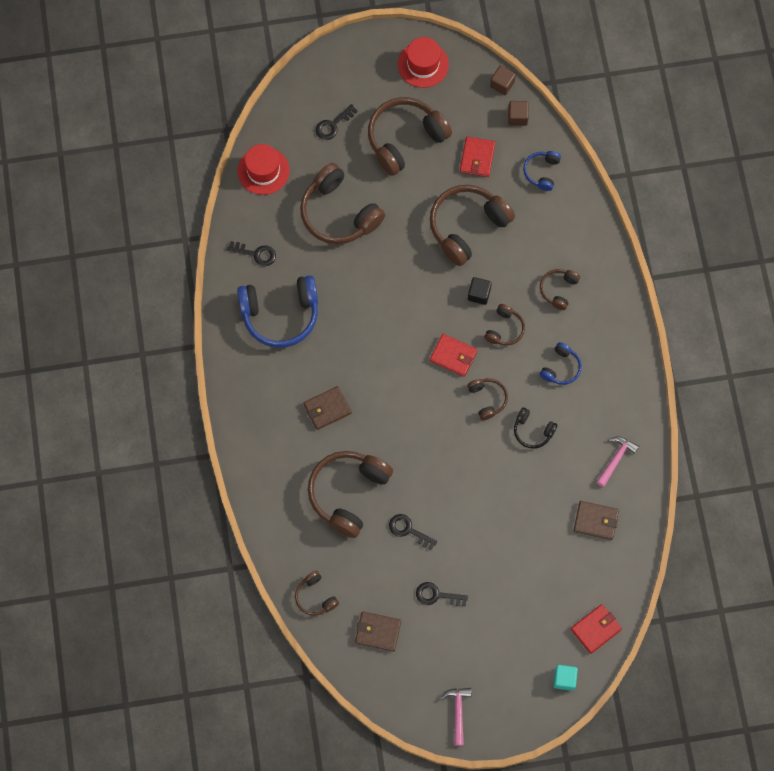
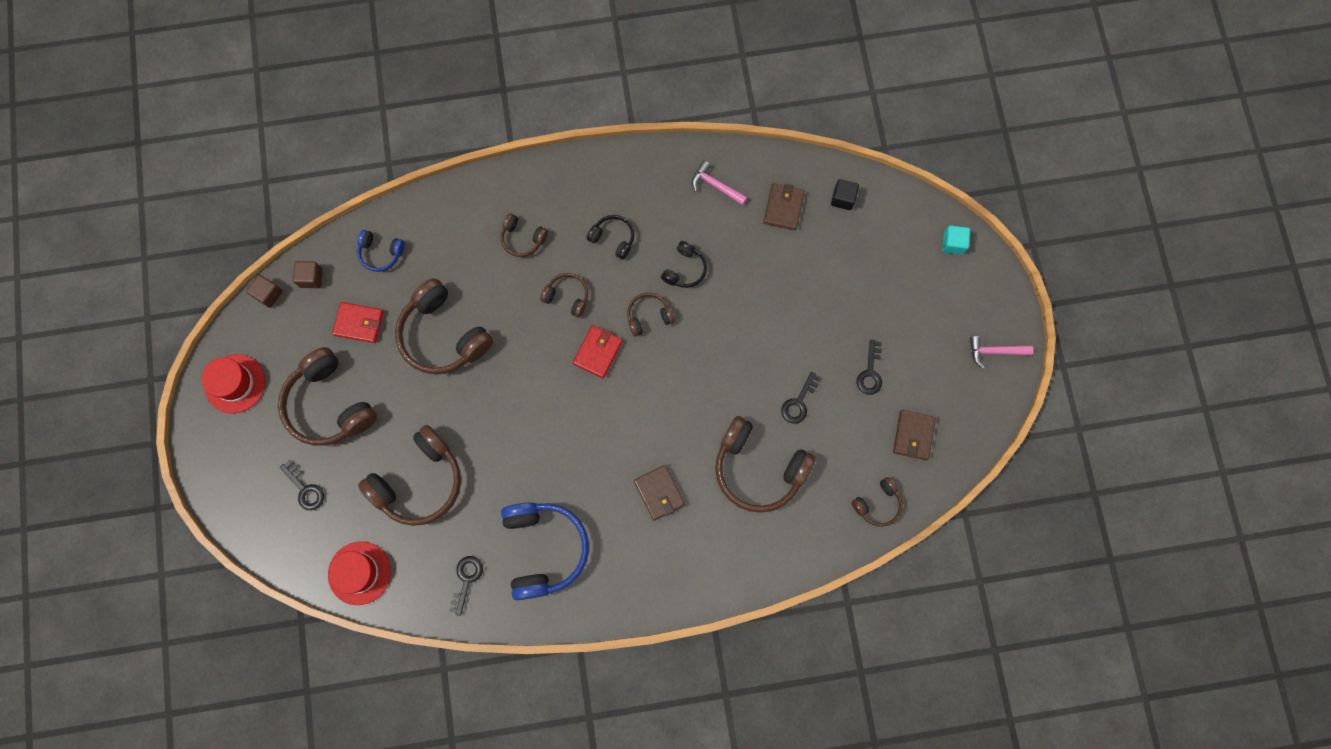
camera: 90 degrees left, 5 degrees up
(479, 294) = (525, 323): black cube -> black cube (843, 199)
(561, 368) = (613, 238): blue headphones -> black headphones
(596, 629) = (899, 211): red wallet -> none

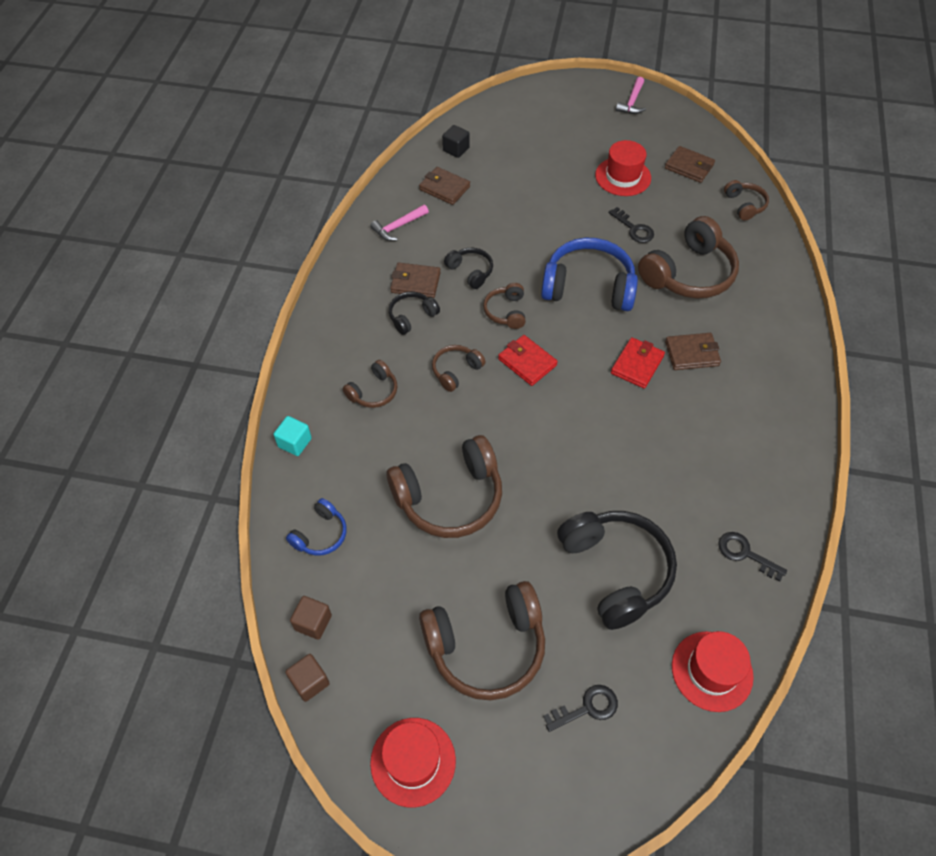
camera: 70 degrees left, 20 degrees down
(359, 323) = (397, 583): red wallet -> red wallet (637, 365)
(419, 481) = (615, 571): brown headphones -> black headphones
(544, 549) = (726, 468): blue headphones -> blue headphones (588, 286)
(653, 227) = (415, 282): none -> brown wallet
(870, 372) = (623, 177): black key -> red hat
(953, 243) = (529, 98): turquoise cube -> turquoise cube (295, 442)

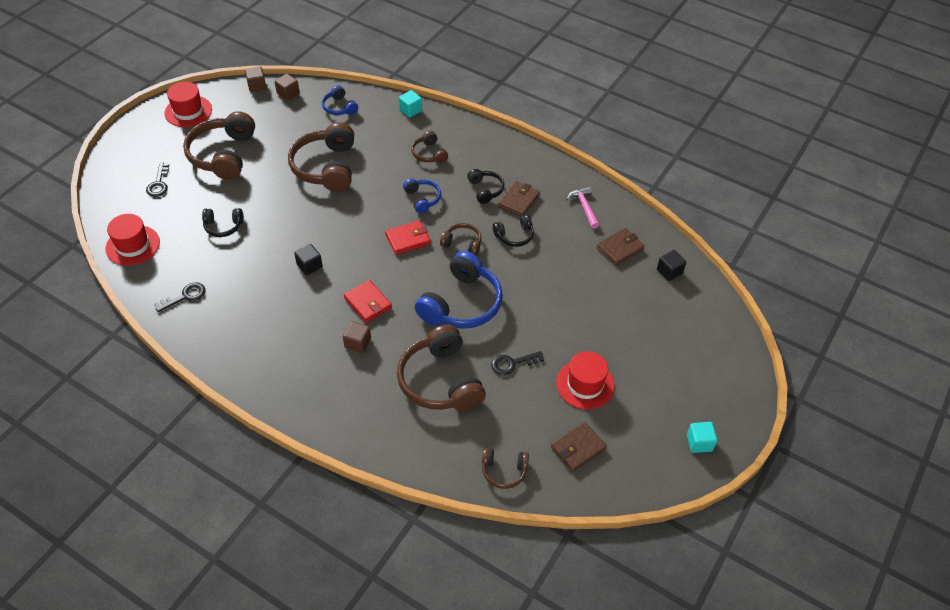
camera: 110 degrees right, 5 degrees down
(456, 371) = (422, 199): brown headphones -> blue headphones
(615, 571) = (223, 226): black headphones -> black headphones, size x0.50
(620, 442) = (309, 266): none -> black cube
(632, 102) = (699, 443): pink hammer -> turquoise cube
(692, 353) = (357, 343): brown wallet -> brown cube

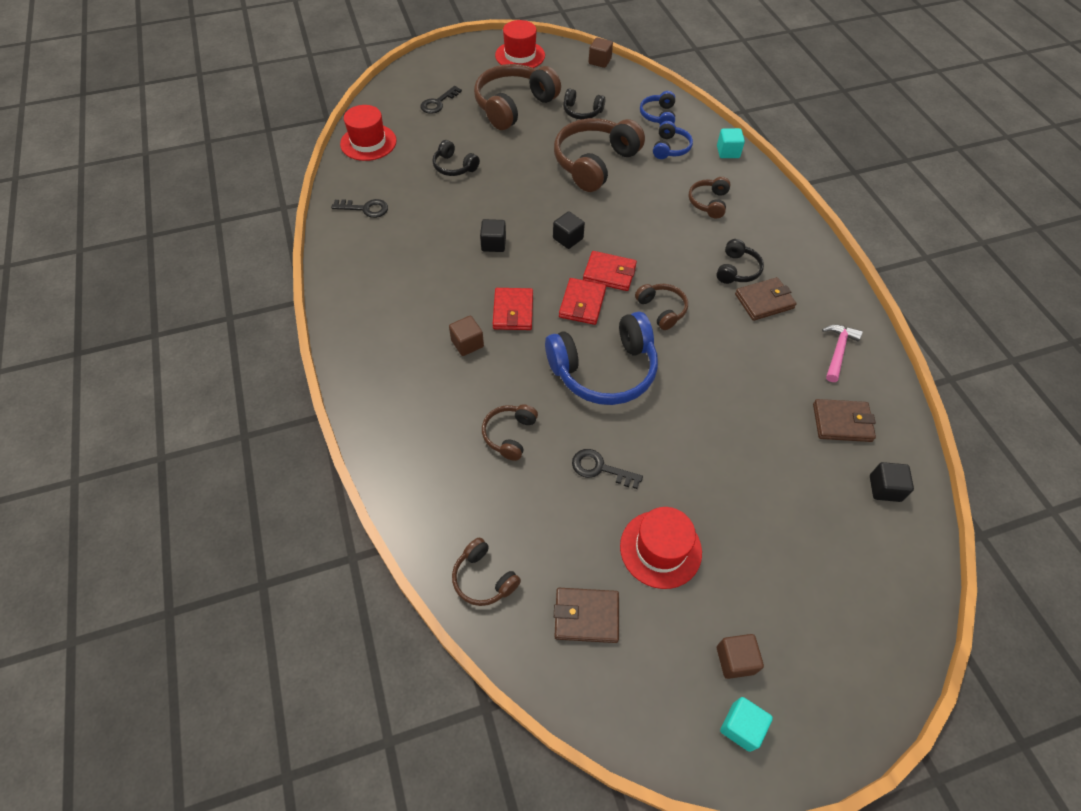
camera: 40 degrees right, 5 degrees up
(288, 93) = (621, 81): brown cube -> brown cube (735, 660)
(358, 232) = (568, 238): none -> black cube
(408, 270) = (582, 303): none -> red wallet
(422, 199) = (661, 242): blue headphones -> blue headphones (670, 148)
(440, 381) = (509, 435): brown headphones -> brown headphones, size x0.50
(514, 236) = (726, 335): black headphones -> black headphones (582, 112)

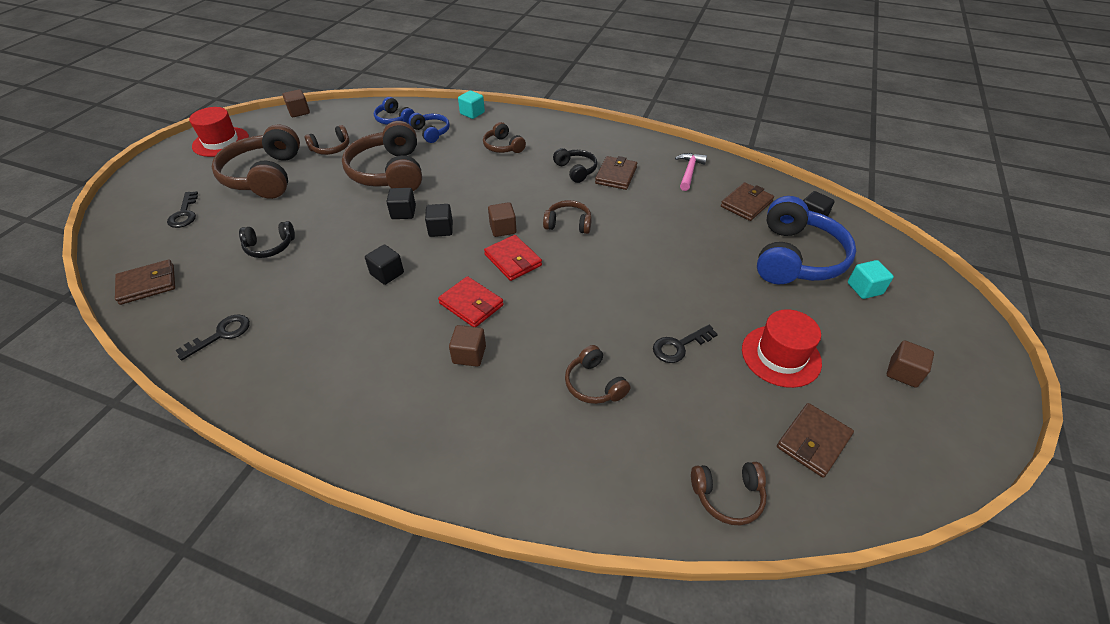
camera: 50 degrees left, 10 degrees down
(368, 142) = (147, 284): red hat -> brown wallet
(561, 205) = (403, 212): none -> black cube
(582, 112) = (331, 148): black headphones -> brown headphones
(604, 370) = (589, 287): blue headphones -> blue headphones (795, 257)
(609, 273) = (503, 229): red wallet -> brown cube
(741, 727) = (961, 404): turquoise cube -> turquoise cube (864, 288)
(838, 351) = (689, 171): pink hammer -> pink hammer turned 45 degrees clockwise

